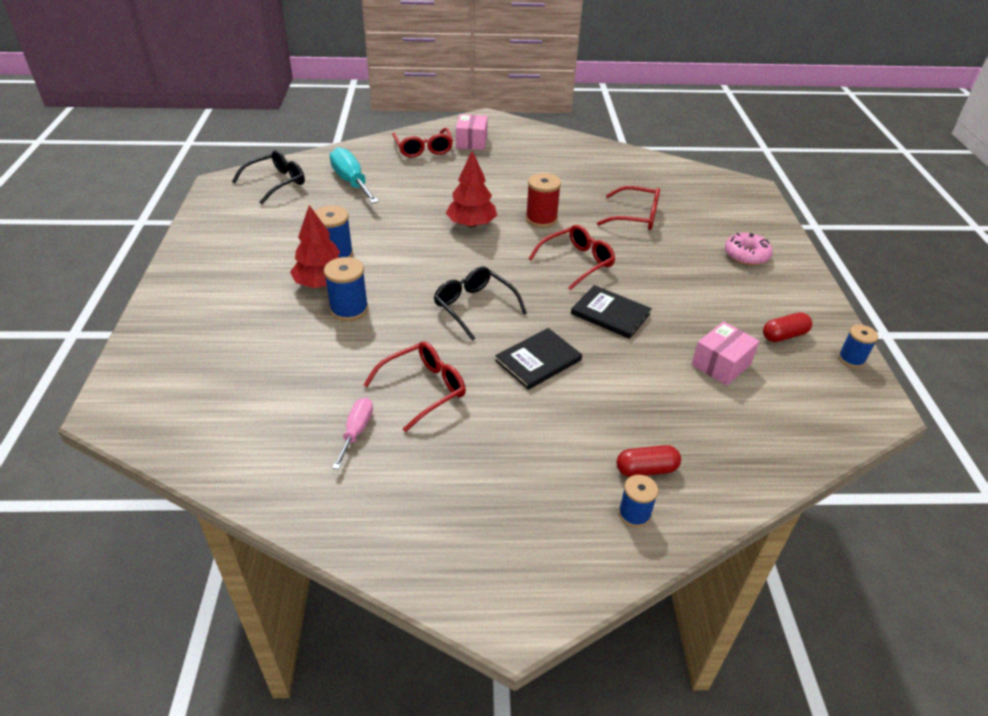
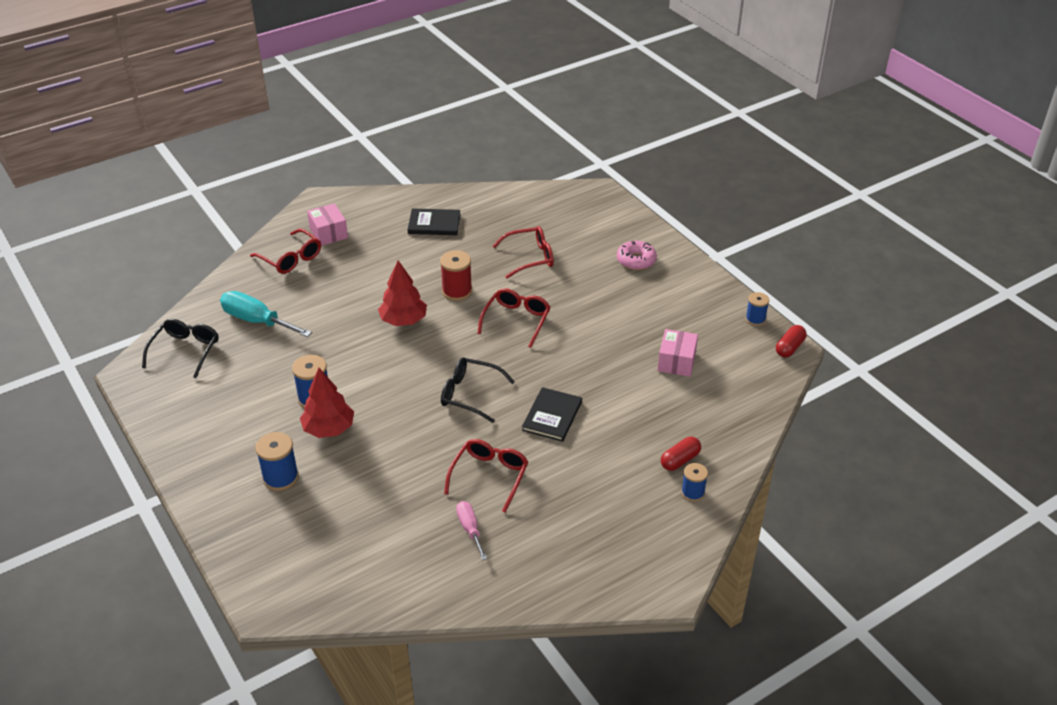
camera: 30 degrees left, 0 degrees up
(349, 309) = (374, 441): blue spool -> blue spool (280, 477)
(610, 314) = (574, 355): black book -> black book (434, 224)
(784, 335) = (703, 319): red capsule -> red capsule (789, 348)

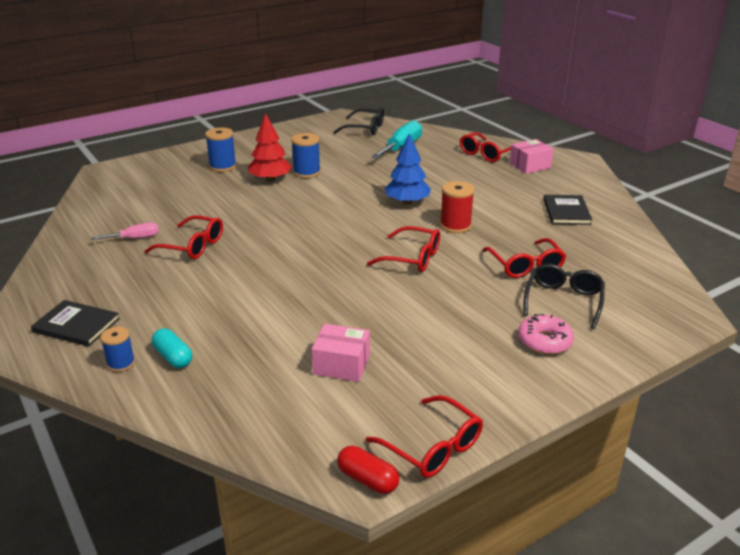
camera: 90 degrees right, 10 degrees down
(403, 320) = (407, 202): red tree -> blue tree
(470, 394) = (301, 235): black glasses -> black glasses (563, 301)
(552, 416) = (263, 277): black book -> black book (76, 325)
(680, 460) = (173, 357): red capsule -> turquoise capsule
(755, 319) = (433, 447): blue spool -> red glasses

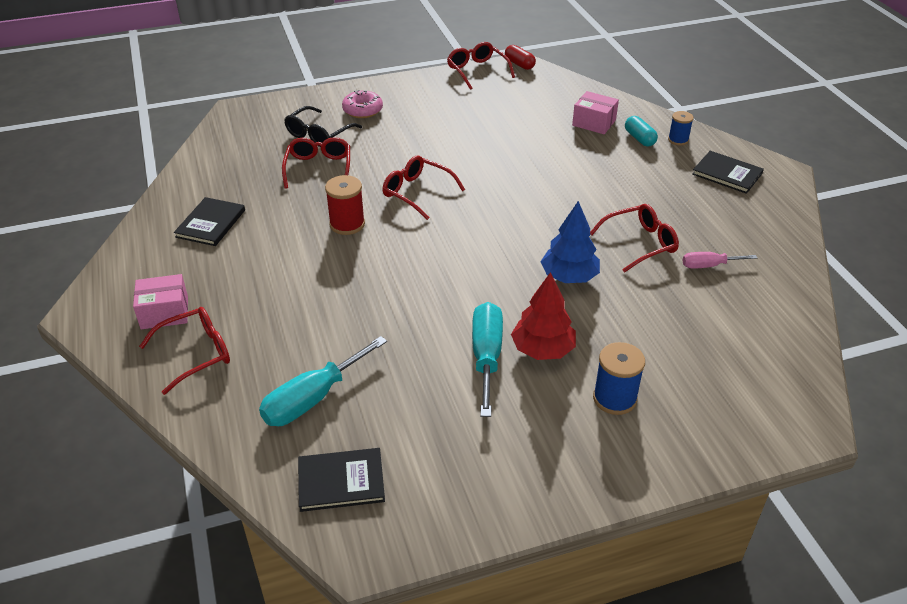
camera: 165 degrees left, 10 degrees up
(192, 246) = (640, 243): red glasses -> red glasses turned 120 degrees clockwise
(307, 172) = (486, 357): blue spool -> turquoise screwdriver
(341, 364) = (516, 117): pink box -> pink box (594, 123)
(365, 128) = (341, 481): black glasses -> black book
(407, 202) = (377, 269): blue tree -> blue tree (569, 277)

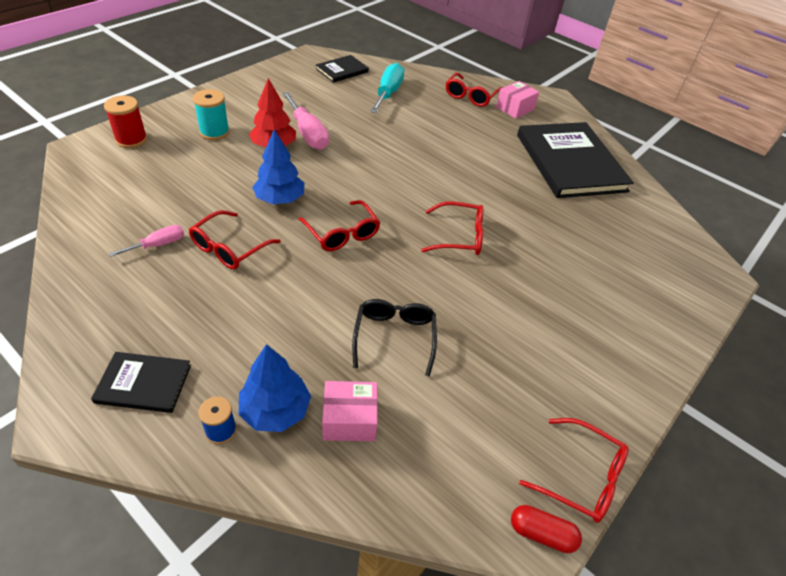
camera: 145 degrees right, 5 degrees up
(210, 223) = (570, 162): black book -> black book, size x2.11
(318, 134) = (614, 272): black glasses -> black glasses (394, 337)
(318, 168) = (564, 233): red glasses -> red glasses (342, 233)
(347, 224) = (481, 190): red spool -> red spool (131, 140)
(362, 110) = (619, 324): pink donut -> none
(486, 357) = (308, 133): turquoise screwdriver -> pink screwdriver
(614, 398) = (214, 132): blue spool -> turquoise spool
(639, 138) = (275, 410): turquoise capsule -> blue tree

